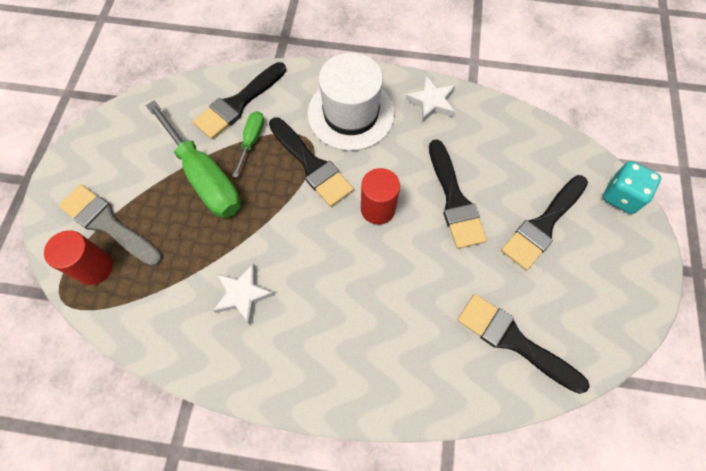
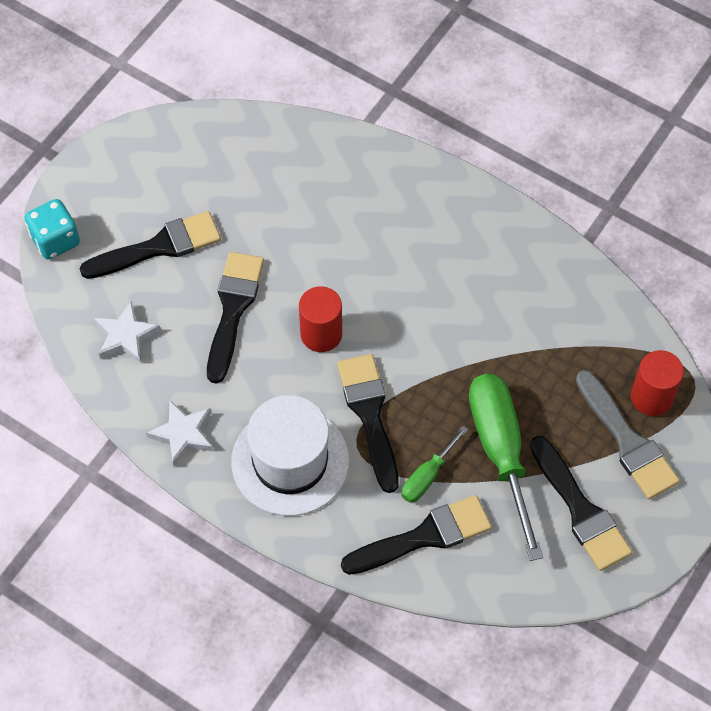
camera: 155 degrees left, 5 degrees down
(243, 294) = (502, 307): white star -> white star (126, 336)
(514, 341) = (263, 164): black brush -> black brush (580, 509)

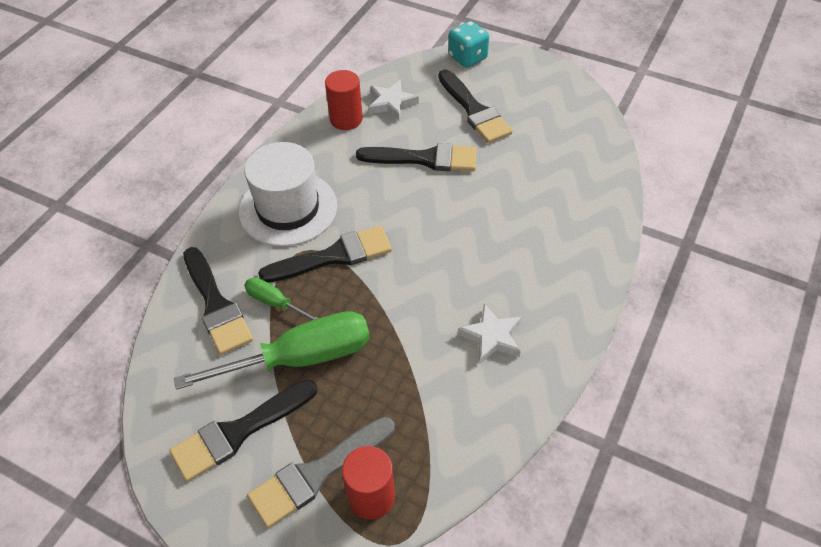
camera: 85 degrees right, 10 degrees down
(183, 434) = (309, 144): white star -> white star (492, 337)
(321, 334) = (410, 216): red cylinder -> red cylinder (346, 119)

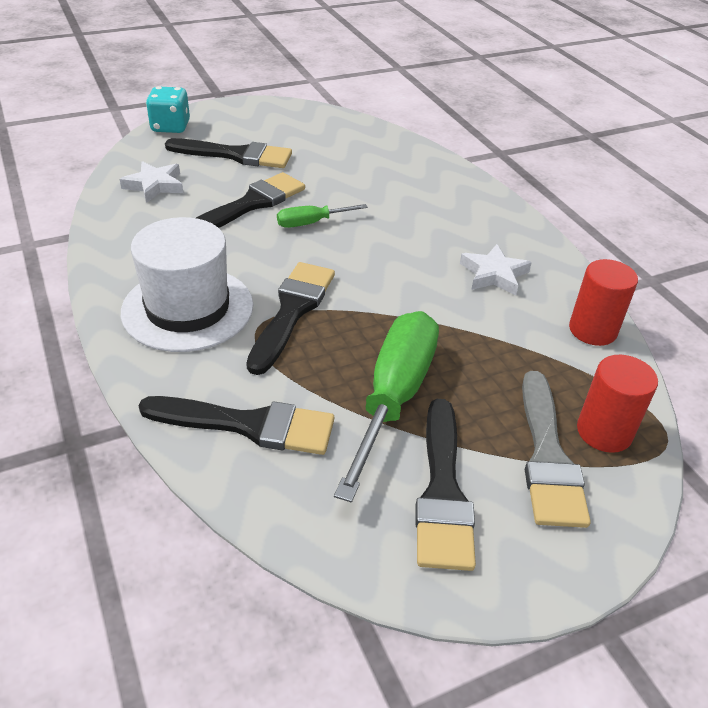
camera: 55 degrees left, 10 degrees down
(275, 303) = (301, 379): green screwdriver -> green screwdriver (311, 223)
(346, 119) = (130, 217): red cylinder -> red cylinder (592, 330)

